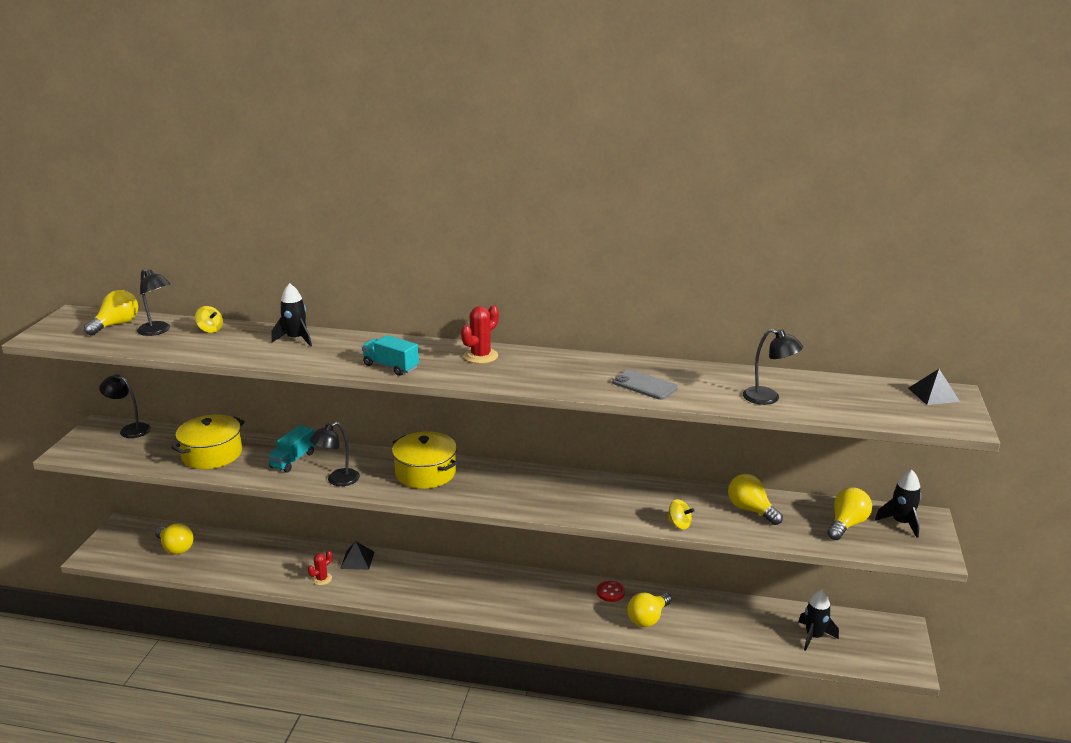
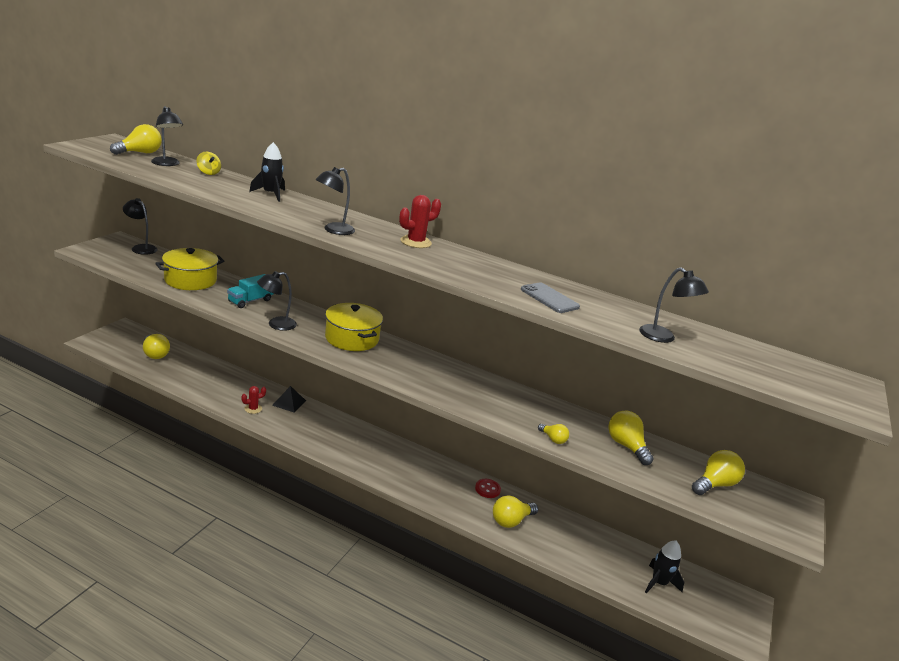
camera: 10 degrees right, 0 degrees up
(391, 366) = (333, 230): turquoise truck -> black lamp
(679, 524) = (553, 439): yellow spinning top -> yellow light bulb
(901, 523) = (770, 498): black rocket -> none
(933, 394) = (834, 377): black pyramid -> none

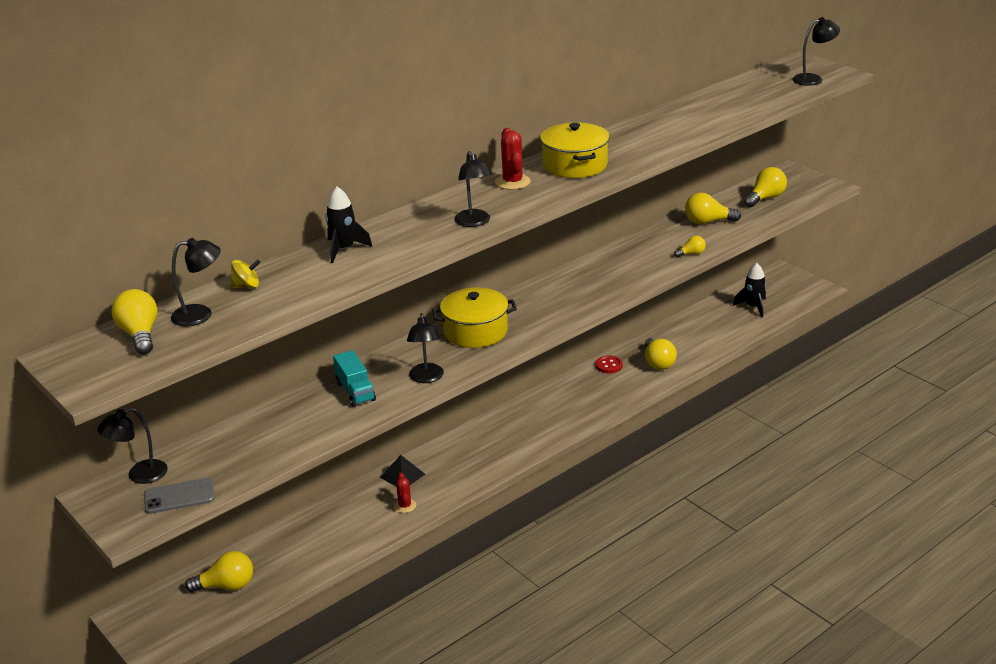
camera: 60 degrees left, 5 degrees up
(190, 280) = (275, 434): yellow pot -> yellow pot (575, 165)
(549, 298) = (655, 141): grey phone -> grey phone (179, 496)
(663, 338) = (732, 111): black lamp -> black lamp (813, 79)
(714, 484) = (765, 198): yellow light bulb -> yellow light bulb turned 60 degrees clockwise

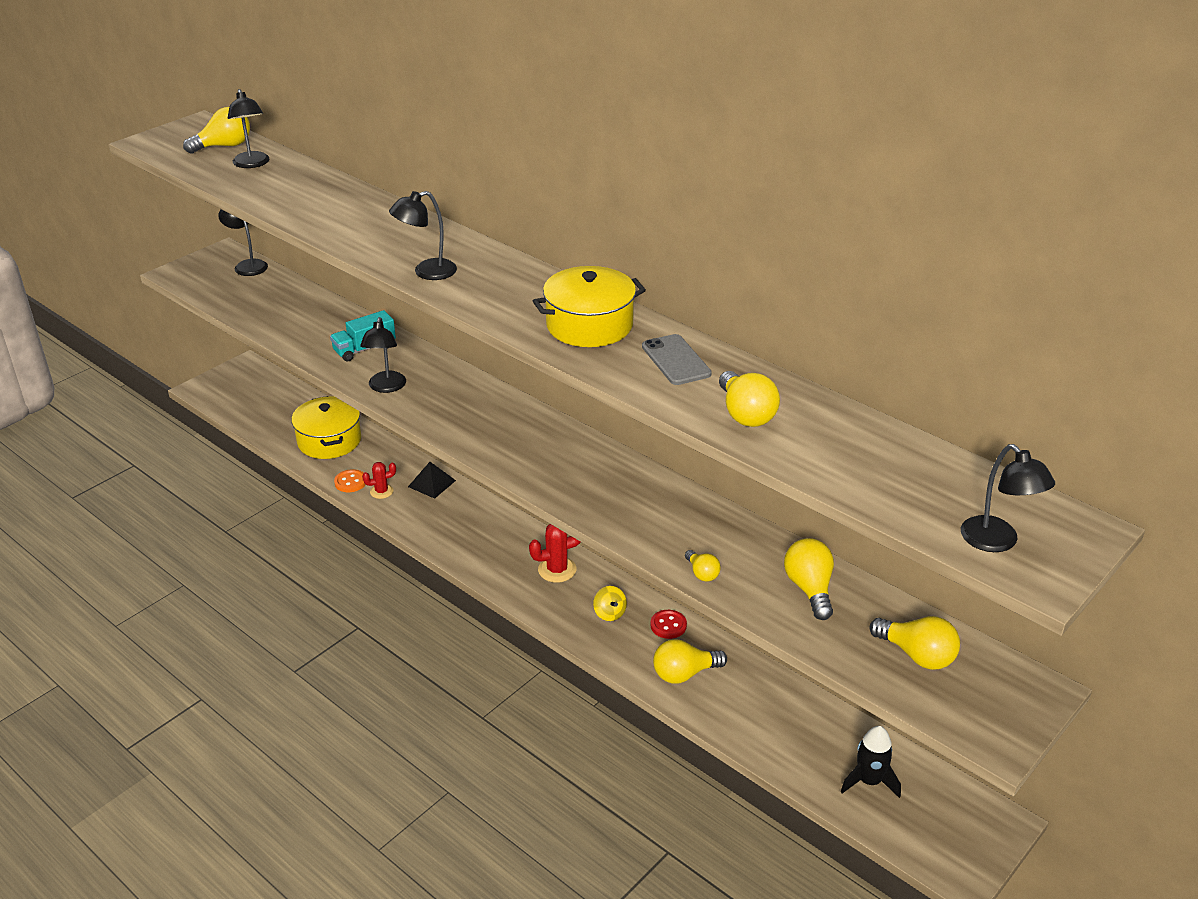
camera: 80 degrees right, 5 degrees up
(179, 496) = (213, 288): grey phone -> grey phone (676, 360)
(226, 586) = (275, 407): yellow light bulb -> yellow light bulb (745, 414)
(246, 286) = (301, 175): yellow spinning top -> yellow spinning top (609, 613)
(344, 249) = (369, 210): black rocket -> none
(383, 526) = (350, 482): none -> orange button
(426, 378) = (386, 387): black lamp -> black lamp turned 75 degrees counterclockwise
(475, 331) = (481, 408): yellow pot -> yellow pot (329, 440)
(512, 182) = (535, 287): red cactus -> red cactus (557, 570)

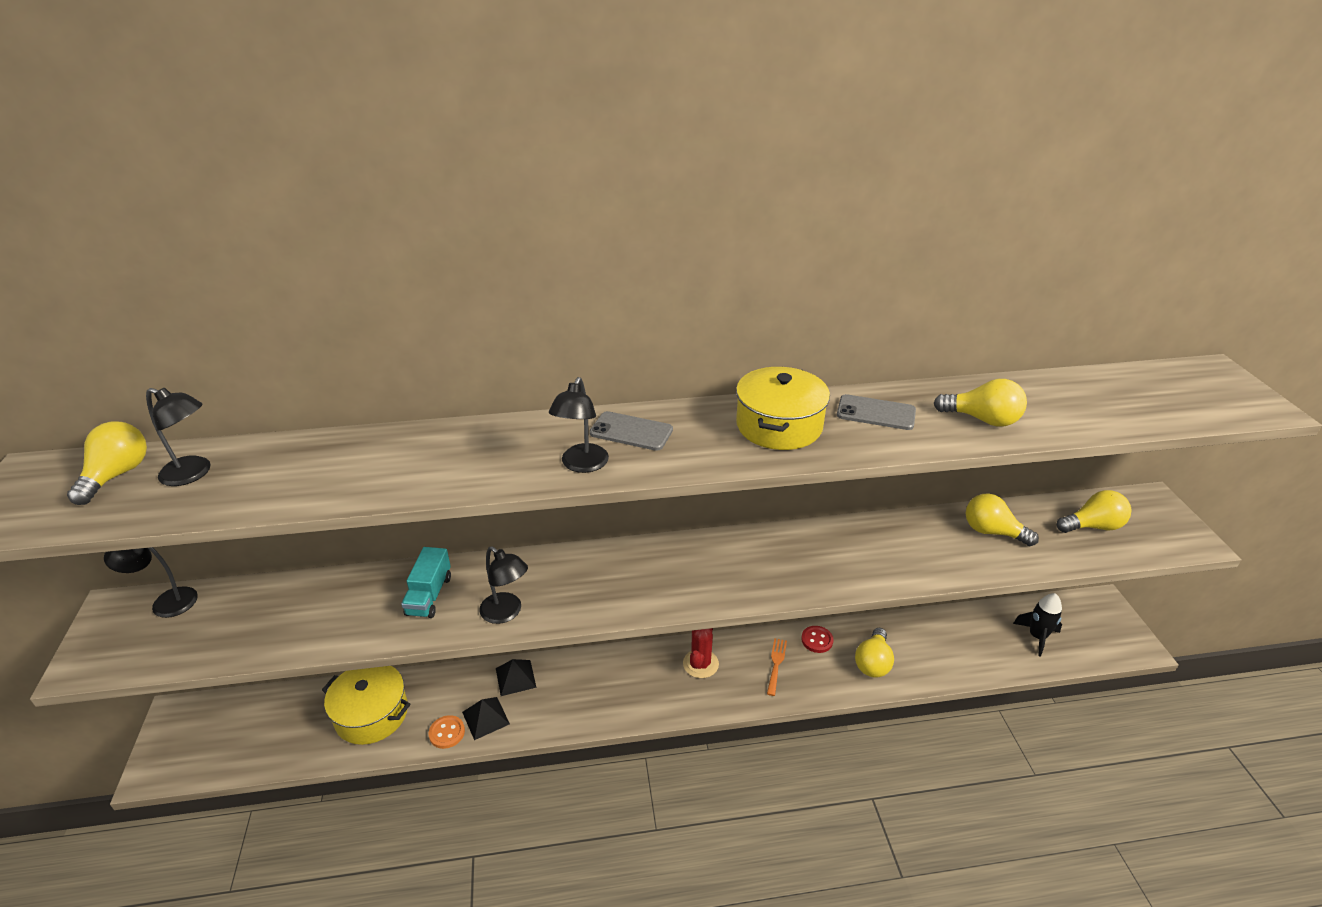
camera: 50 degrees left, 0 degrees up
(381, 491) = (485, 718): red cactus -> black pyramid
(493, 272) = (631, 431): none -> grey phone
(609, 613) = (776, 664): yellow spinning top -> orange fork
(702, 573) = (937, 571): yellow light bulb -> none
(997, 542) = (1216, 404): black lamp -> none

